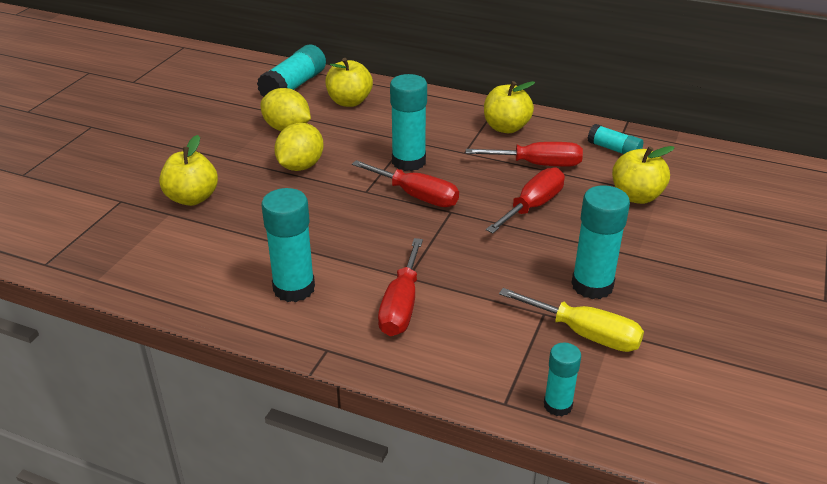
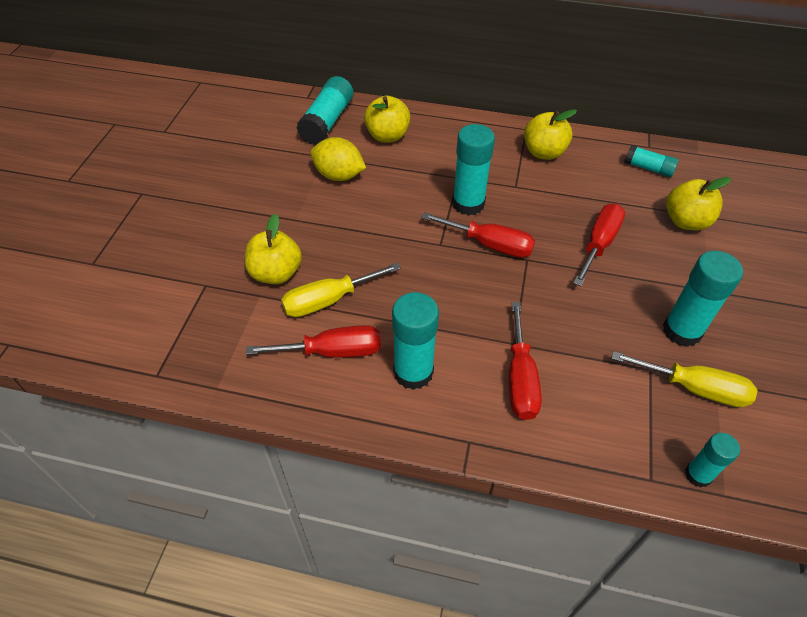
camera: 10 degrees left, 15 degrees up
(234, 224) = (328, 300): none -> yellow screwdriver
(300, 166) = (368, 221): yellow lemon -> none
(538, 164) = (587, 194): red screwdriver -> red screwdriver (333, 351)

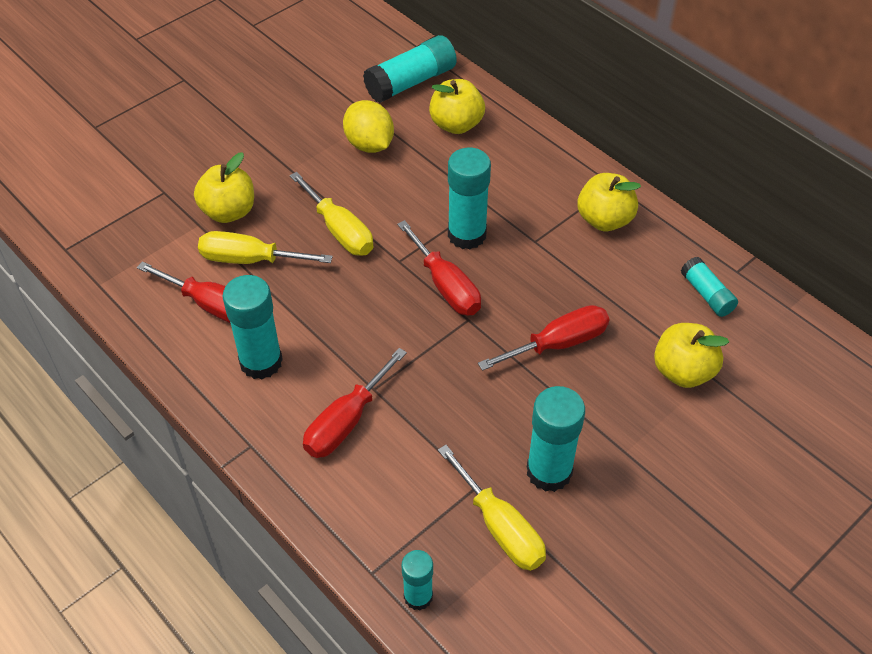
camera: 35 degrees right, 0 degrees up
(376, 245) = (340, 230): none -> yellow screwdriver

